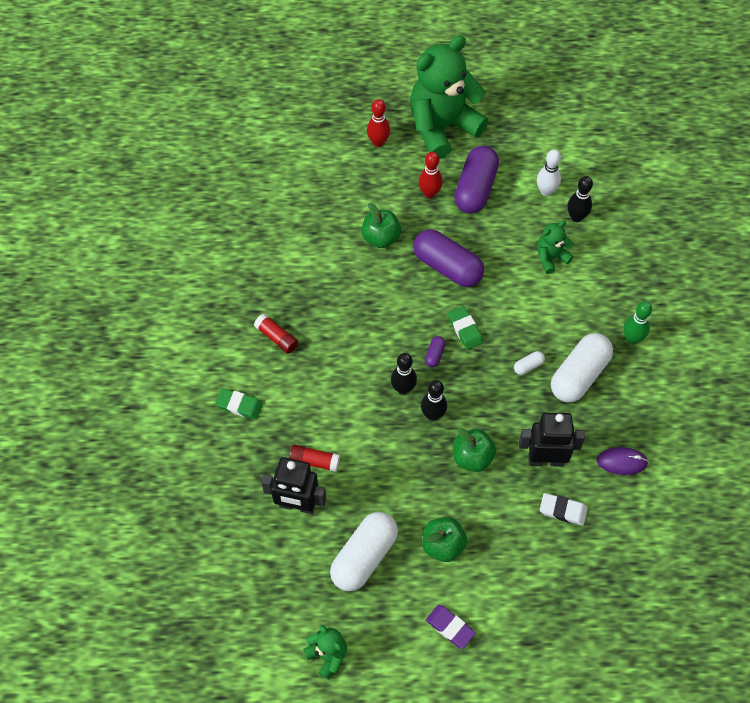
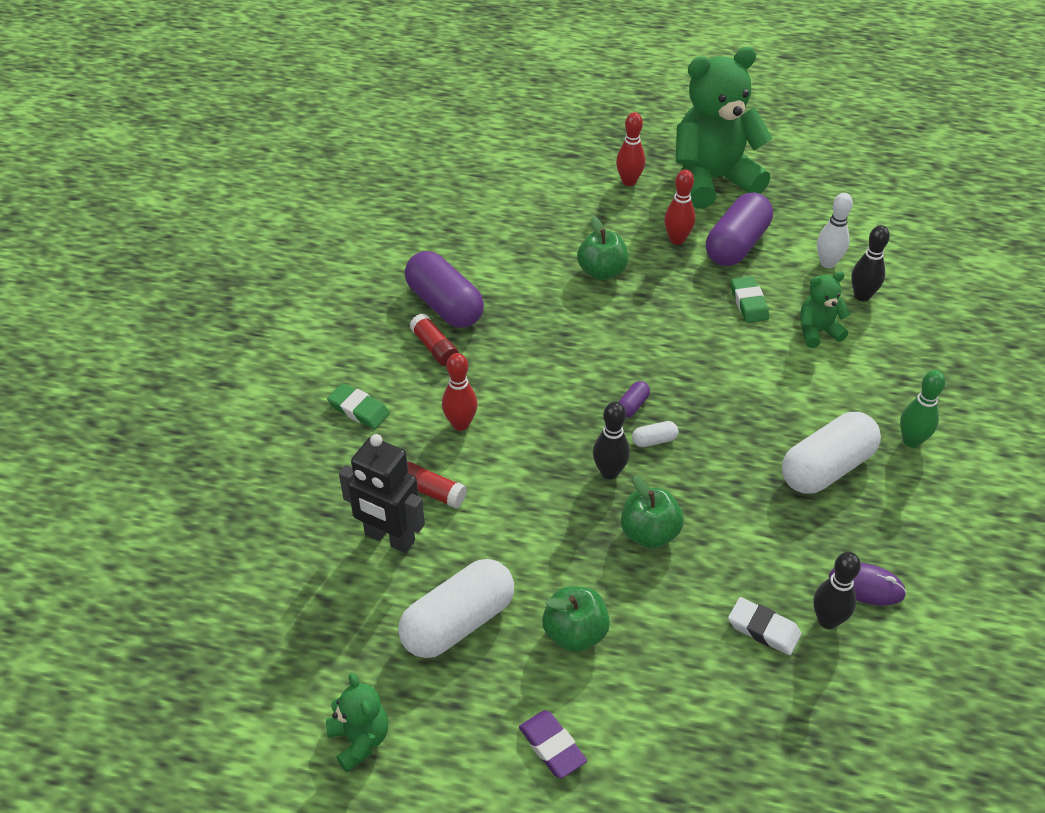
camera: 15 degrees right, 15 degrees down
(317, 400) = (460, 424): none -> red bowling pin
(403, 388) = (578, 434): black bowling pin -> black bowling pin (827, 620)
(447, 266) = (677, 316): purple capsule -> purple capsule (444, 305)
(465, 329) = (681, 386): green eraser -> green eraser (748, 303)
(528, 366) = (757, 443): white capsule -> white capsule (654, 440)
(545, 459) = (753, 559): black robot -> none

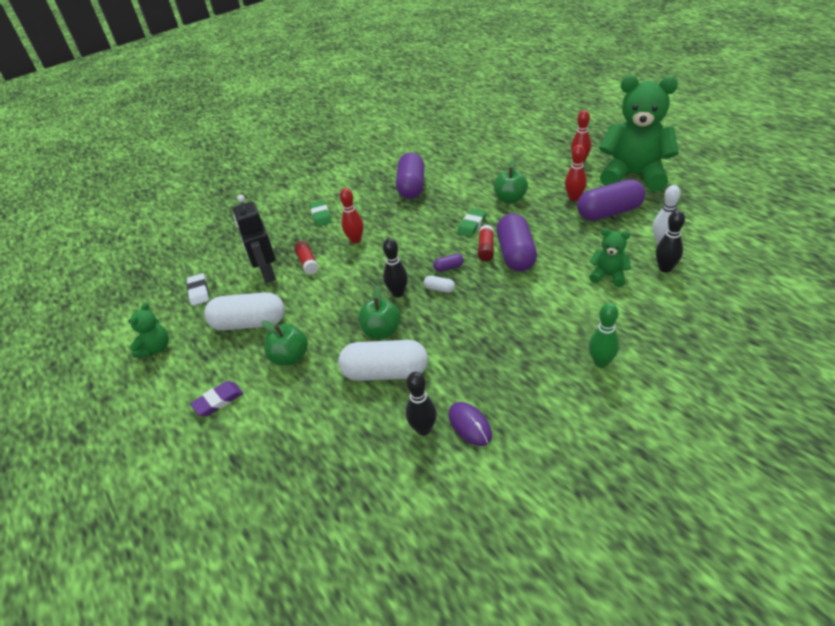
camera: 45 degrees right, 5 degrees down
(434, 347) = (384, 203): red glue stick -> red glue stick (486, 249)
(552, 746) = (218, 401): purple eraser -> purple eraser turned 45 degrees clockwise
(691, 349) = (516, 254): none -> purple capsule
(748, 303) = (580, 244): green eraser -> green eraser (472, 225)
(763, 629) = (382, 411): white eraser -> white eraser (198, 292)
(826, 468) = (523, 349): white capsule -> white capsule (385, 372)

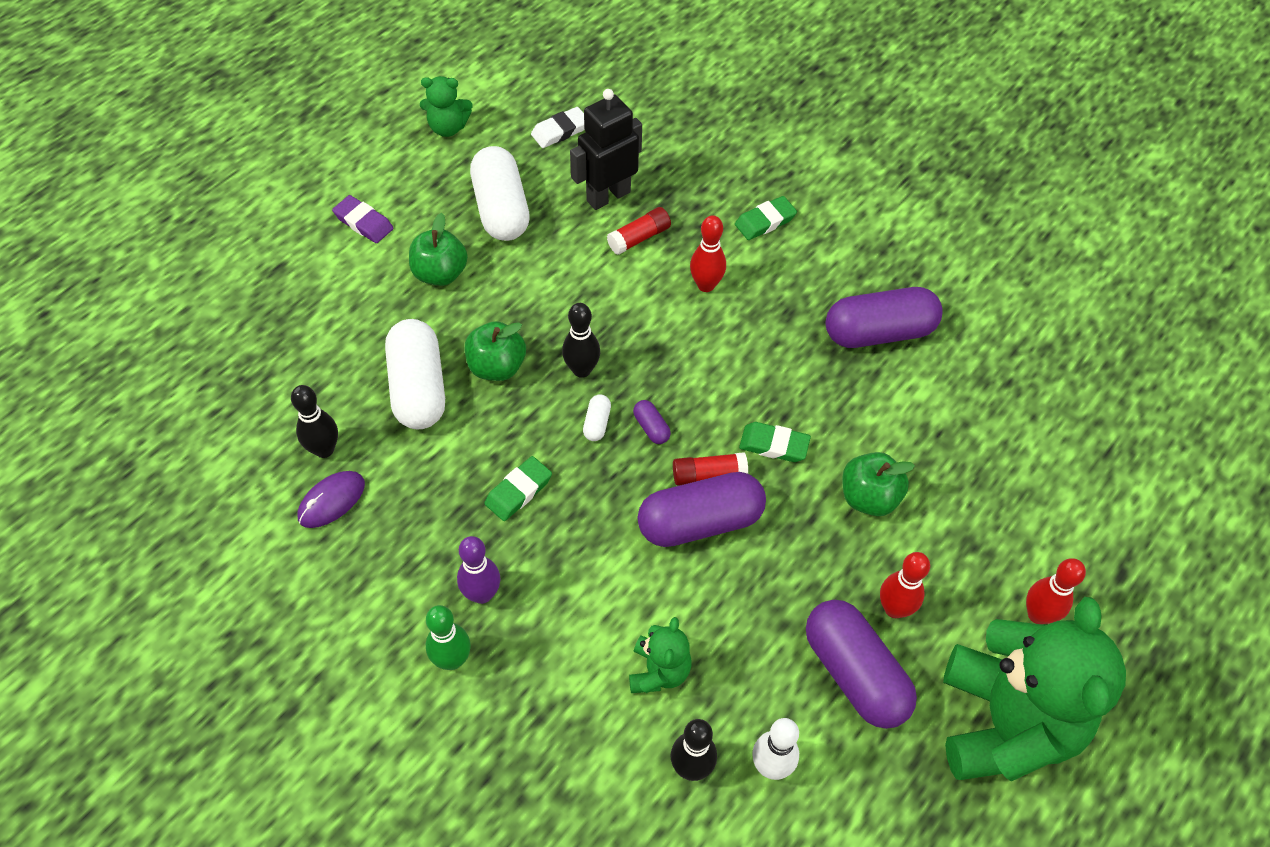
camera: 70 degrees right, 15 degrees up
(481, 326) = (518, 491): none -> green eraser
(554, 346) = (482, 594): none -> purple bowling pin

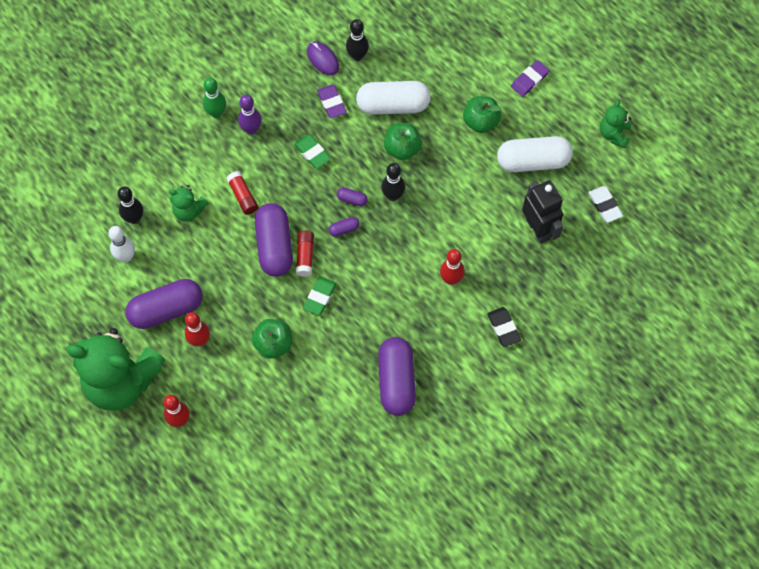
camera: 100 degrees right, 10 degrees up
(419, 475) = (332, 103): none -> purple eraser
(597, 423) = (352, 199): white capsule -> purple capsule
(639, 238) = (497, 244): red glue stick -> red glue stick (243, 196)
(765, 221) = (503, 328): green eraser -> black eraser

